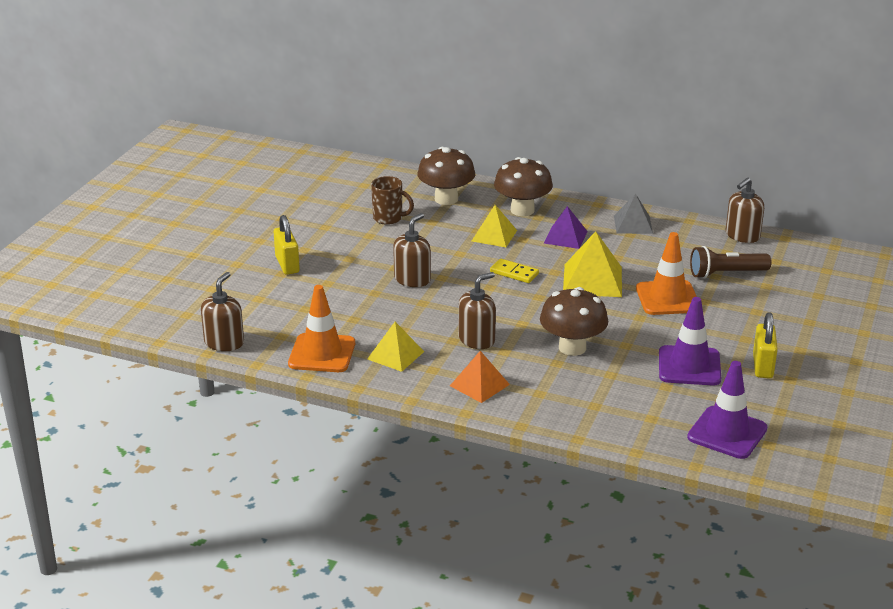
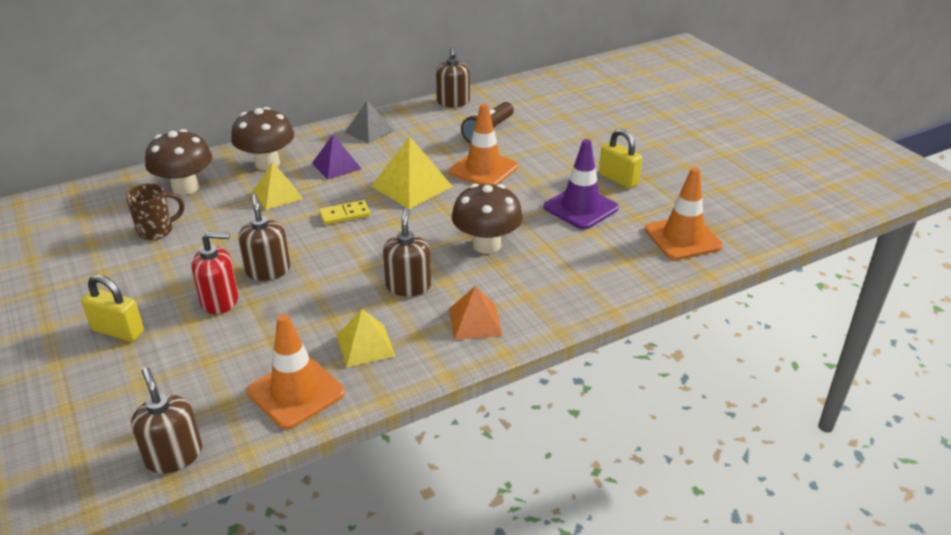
camera: 50 degrees left, 5 degrees up
(360, 280) = (220, 301): none -> red soap dispenser
(727, 433) = (683, 238): purple traffic cone -> orange traffic cone

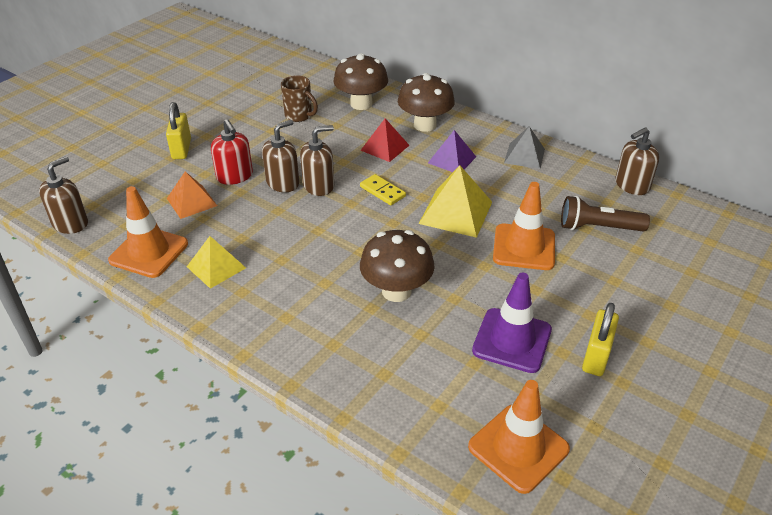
camera: 65 degrees right, 5 degrees up
(278, 195) = (385, 147): yellow pyramid -> red pyramid
(408, 286) = (305, 263): brown soap dispenser -> brown soap dispenser (319, 186)
(475, 321) = (277, 321): orange pyramid -> orange pyramid (192, 202)

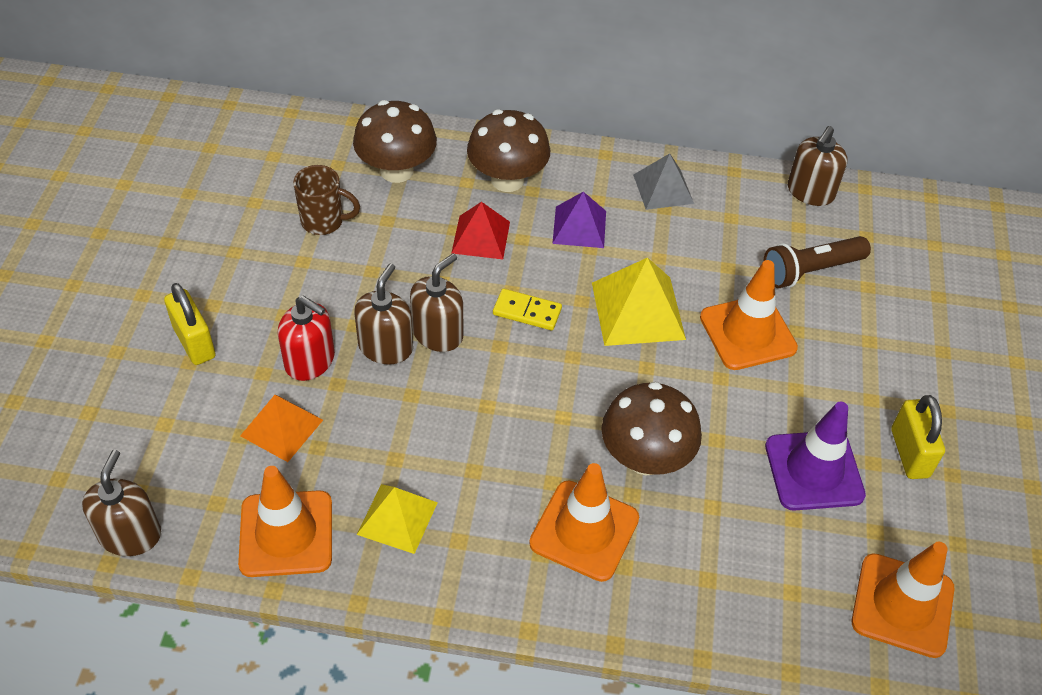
camera: 30 degrees left, 10 degrees up
(323, 315) = (584, 531): none -> orange traffic cone

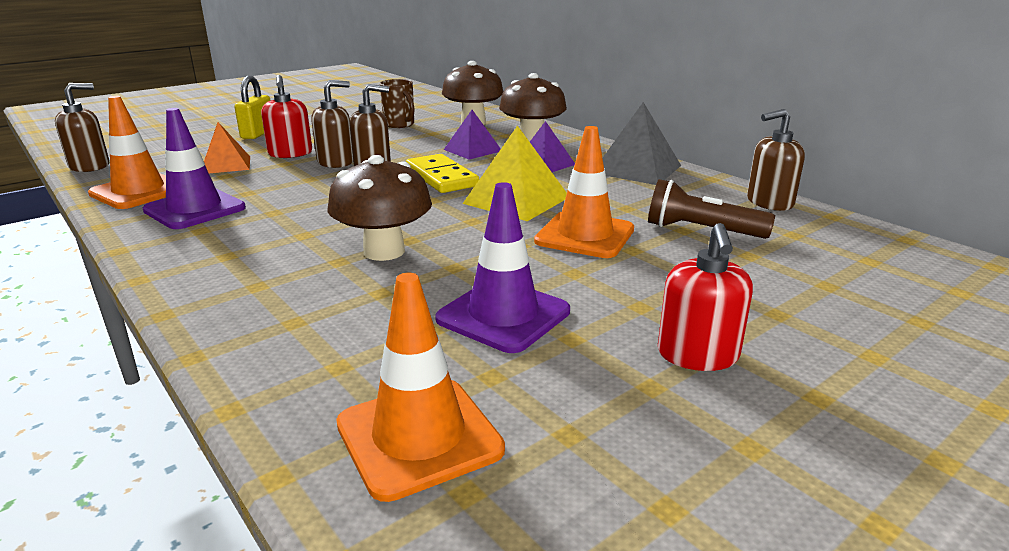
camera: 45 degrees right, 25 degrees down
(397, 518) = (195, 209): yellow pyramid -> purple traffic cone
(481, 237) = (472, 150): red pyramid -> purple pyramid
(527, 312) = (441, 177): yellow domino -> yellow domino, size x1.54
(584, 531) = (272, 260): orange traffic cone -> none
(663, 189) = (637, 169): grey pyramid -> grey pyramid, size x1.51
(909, 453) = (623, 350): yellow padlock -> none
(946, 427) = (697, 355): none -> red soap dispenser

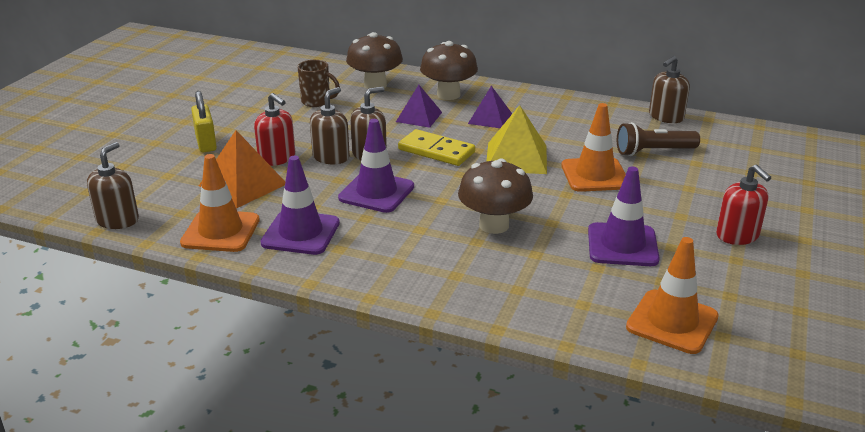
camera: 30 degrees left, 5 degrees up
(226, 165) = (243, 184): orange pyramid -> orange pyramid, size x1.51
(322, 195) = (376, 192): none -> purple traffic cone
(637, 169) = (557, 107): grey pyramid -> none

